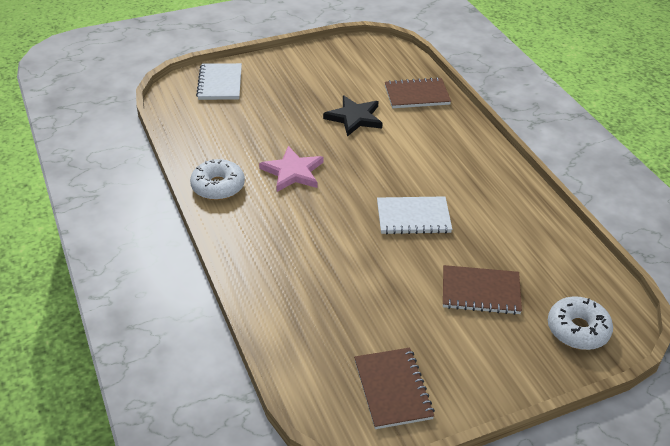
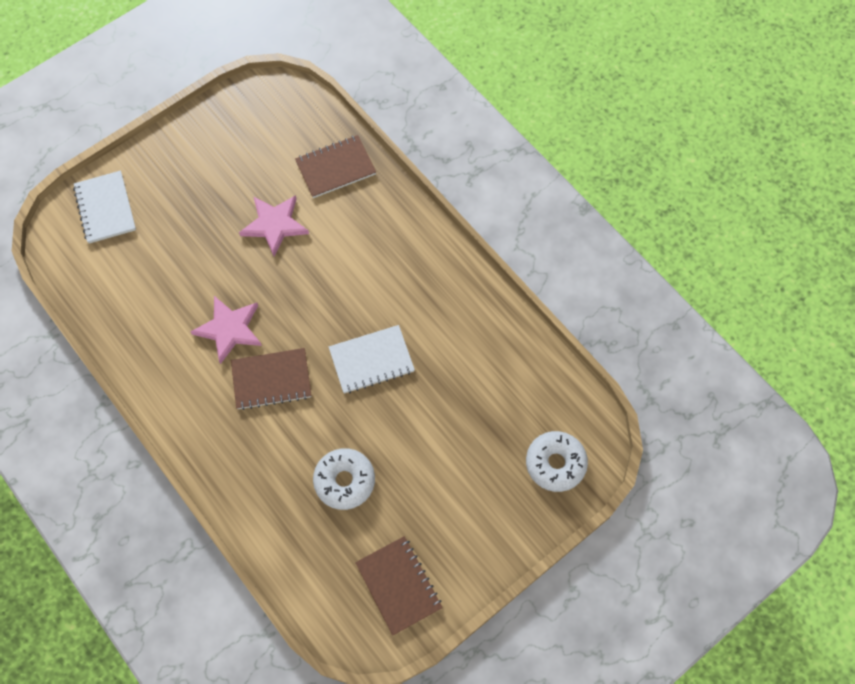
camera: 15 degrees left, 25 degrees up
(218, 186) = (155, 374): white donut -> white donut (344, 481)
(354, 118) = (274, 225): black star -> pink star
(480, 292) = (457, 442): brown notebook -> brown notebook (271, 380)

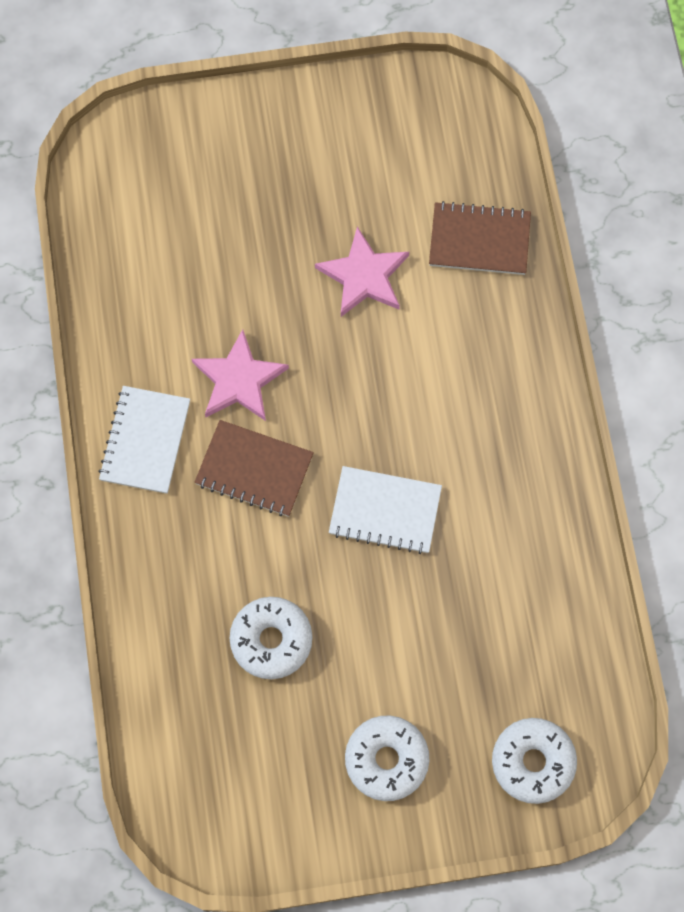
camera: 30 degrees right, 5 degrees up
(105, 208) = (175, 148): white notebook -> white notebook (145, 441)
(398, 585) = (264, 798): brown notebook -> none
(463, 515) = (386, 759): none -> white donut

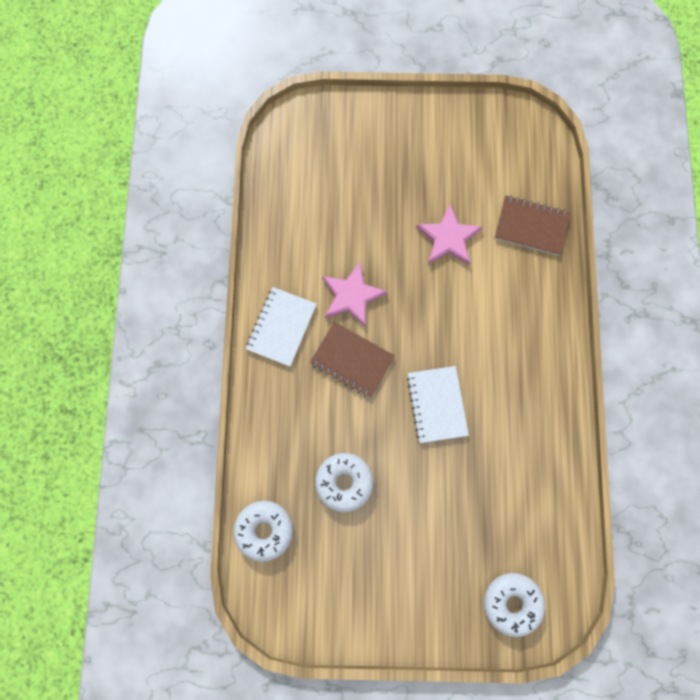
camera: 10 degrees right, 5 degrees up
(385, 511) = (437, 404): white notebook -> white notebook turned 60 degrees clockwise
(386, 759) = (410, 582): white donut -> white donut (264, 530)

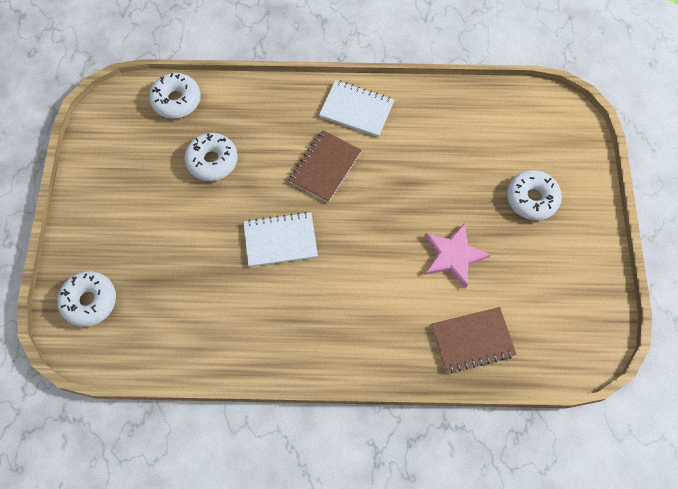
camera: 90 degrees right, 10 degrees down
(352, 296) = (388, 167): pink star -> none
(386, 163) = (532, 199): none -> white donut
(531, 226) = (472, 340): brown notebook -> brown notebook turned 60 degrees clockwise

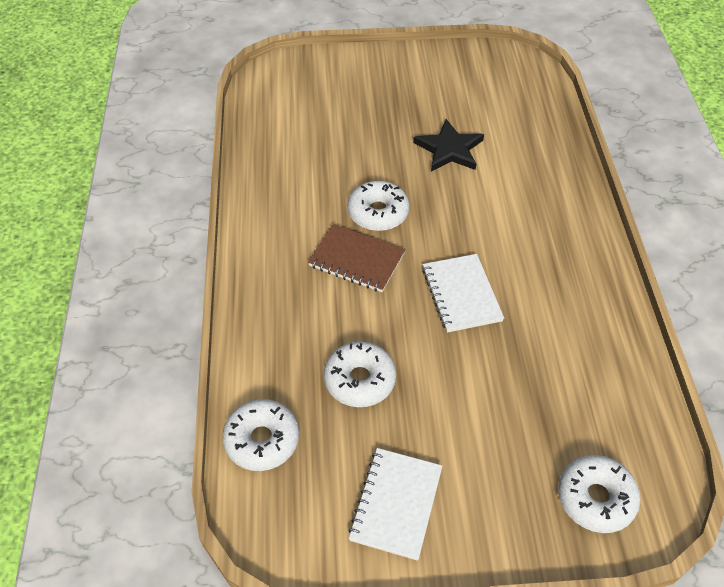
camera: 95 degrees left, 15 degrees down
(356, 110) = (273, 236): white notebook -> white notebook (396, 504)
(453, 256) = (449, 149): pink star -> black star
(472, 340) = (535, 135): brown notebook -> none
(532, 199) = (375, 96): white donut -> white donut (378, 213)

